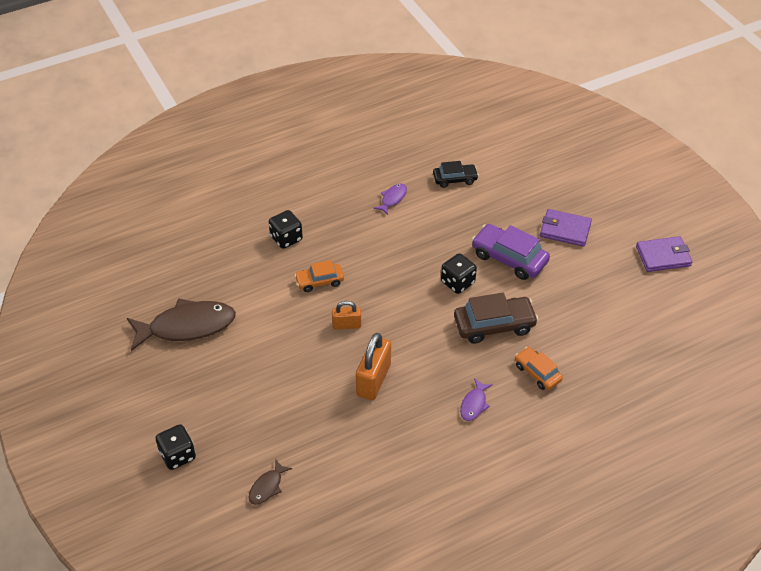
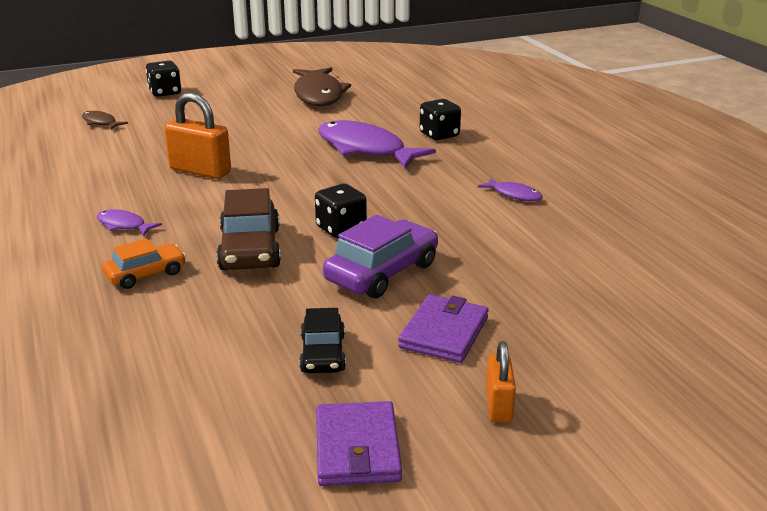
camera: 95 degrees right, 20 degrees down
(319, 281) = (365, 149): orange car -> purple fish
(346, 325) = (290, 160): orange padlock -> orange padlock (498, 405)
(455, 179) = (564, 241): black car -> black car (323, 353)

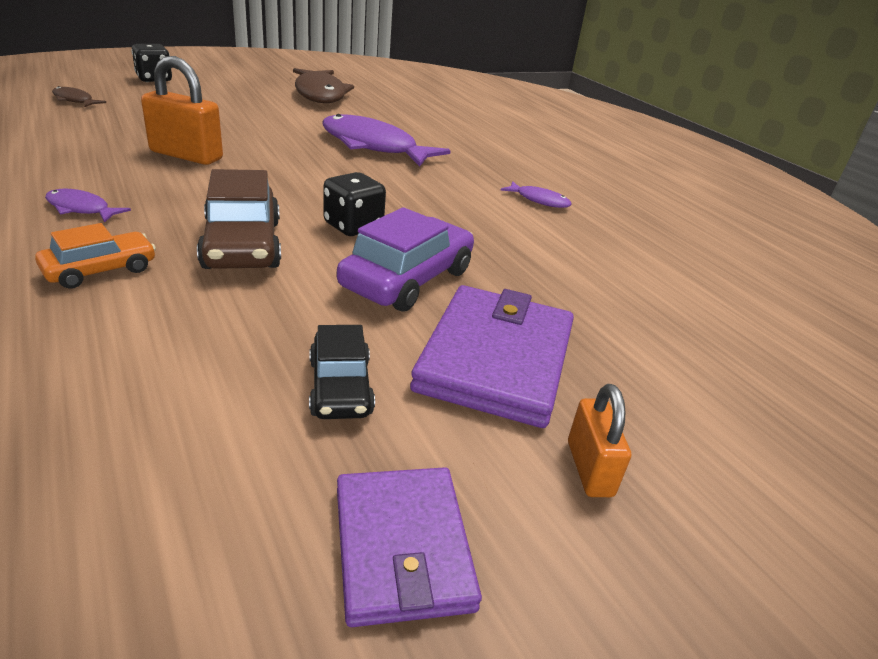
camera: 10 degrees left, 5 degrees up
(439, 135) = (449, 138): black dice -> none
(444, 332) = (496, 359): purple wallet -> purple wallet, size x1.51

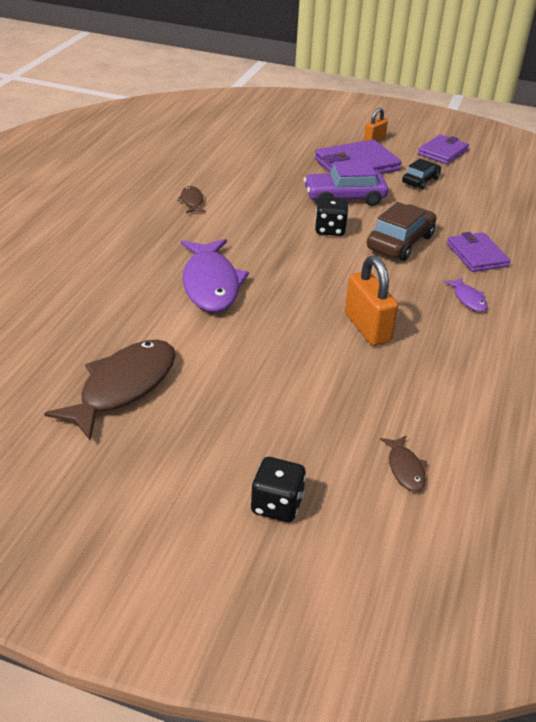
camera: 130 degrees left, 5 degrees up
(100, 270) = (477, 255): orange car -> purple wallet
(539, 200) = (192, 201): purple fish -> brown fish

